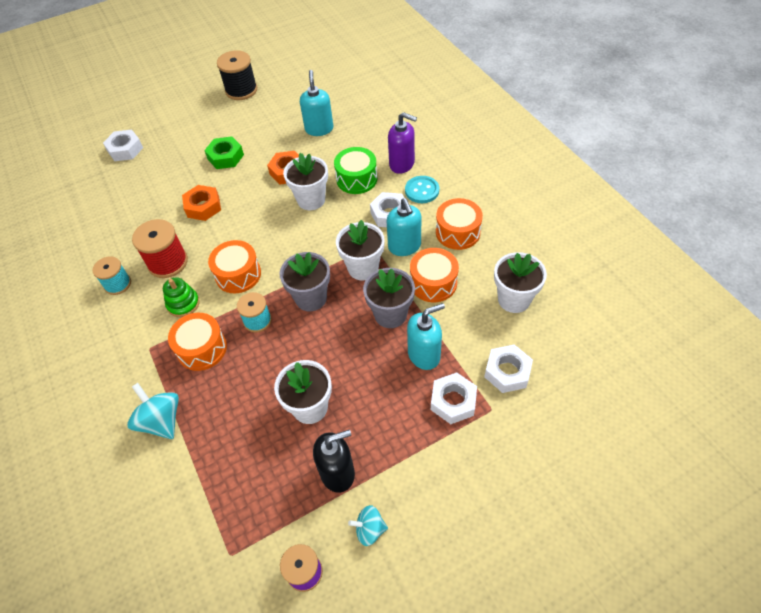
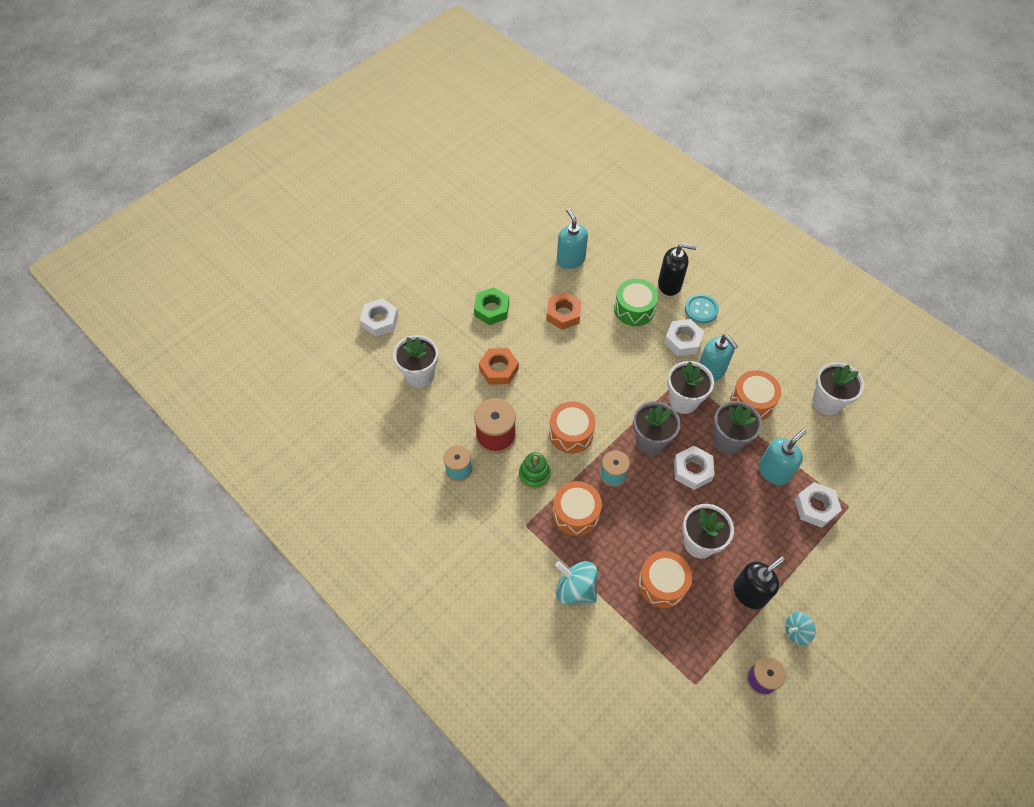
camera: 20 degrees left, 5 degrees up
(241, 90) = (466, 228): black spool -> none
(311, 200) = (601, 340): white flower pot -> white flower pot (419, 375)
(402, 164) = (670, 284): purple soap dispenser -> black soap dispenser
(457, 232) = (752, 346): orange drum -> orange drum (662, 583)
(507, 372) = (848, 470): white nut -> white nut (692, 470)

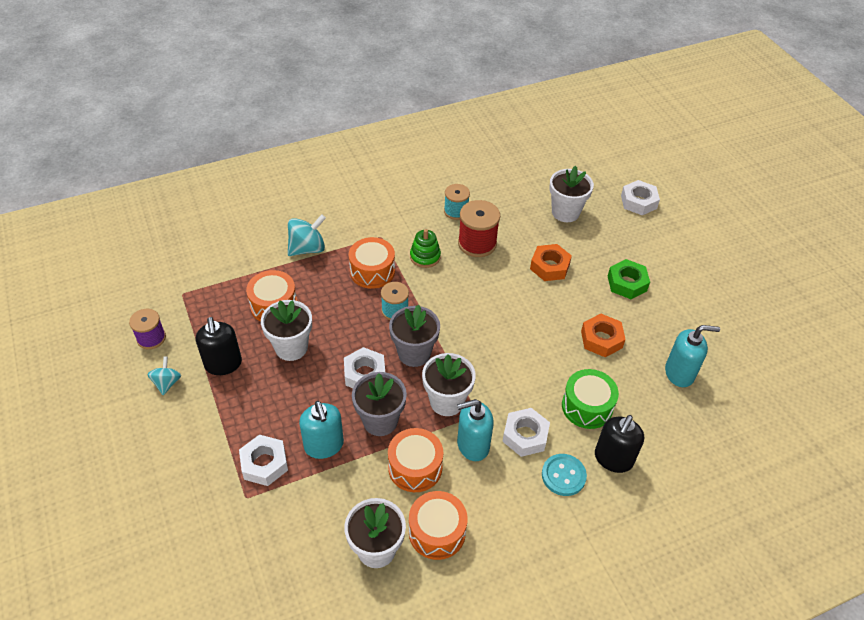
camera: 110 degrees right, 10 degrees down
(571, 433) = (454, 296): orange drum -> orange drum (437, 532)

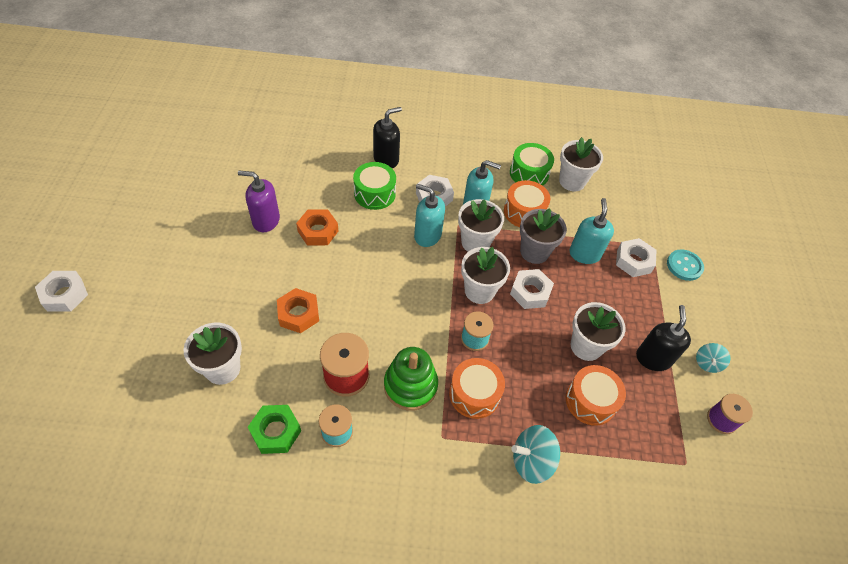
camera: 155 degrees left, 5 degrees up
(414, 353) = (479, 291): grey flower pot -> white flower pot
(425, 257) = (410, 386): green stacking toy -> green stacking toy, size x1.52
(437, 532) = (529, 173): orange drum -> green drum
(563, 475) = (427, 165): turquoise button -> turquoise button (684, 266)
(627, 283) = (247, 265): green nut -> green nut (276, 431)
(638, 202) = (135, 343): white nut -> white nut (64, 295)
(655, 327) = (266, 221): none -> purple soap dispenser
(679, 373) = (286, 183): turquoise soap dispenser -> turquoise soap dispenser (427, 235)

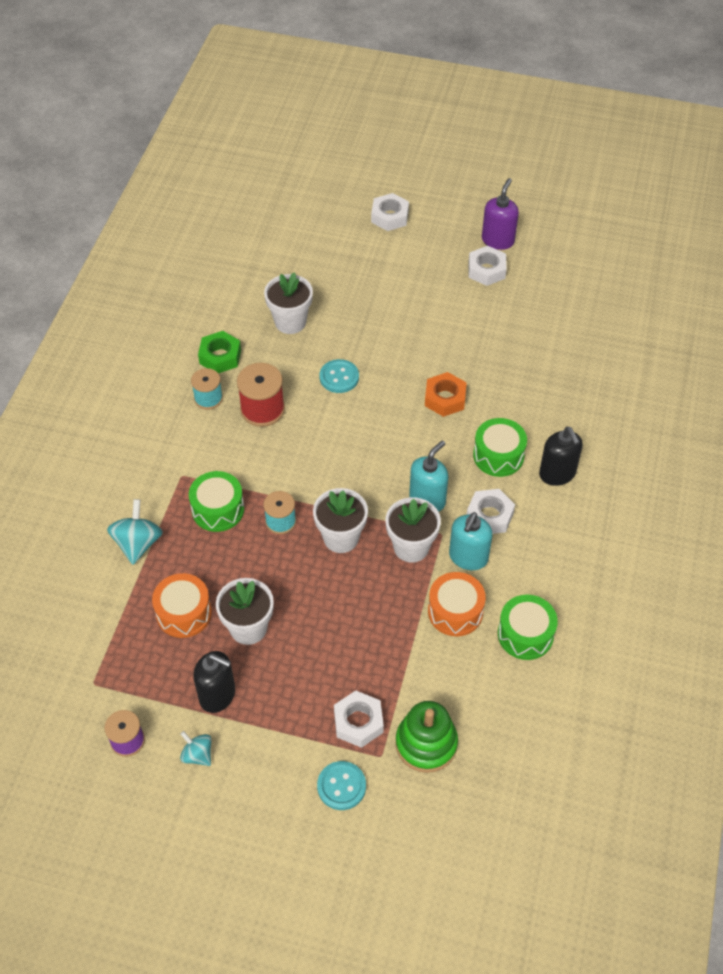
camera: 105 degrees right, 0 degrees up
(266, 221) = (464, 355): purple soap dispenser -> purple soap dispenser (498, 240)
(298, 314) = (339, 377): orange nut -> turquoise button
(410, 386) = (240, 458): green stacking toy -> green stacking toy (426, 743)
(474, 394) = (218, 509): orange drum -> green drum
(530, 292) = (330, 589): white nut -> white nut (486, 270)
(534, 252) = (389, 608): grey flower pot -> none
(572, 181) = (507, 687): white flower pot -> none
(584, 254) = (378, 665): turquoise soap dispenser -> none

